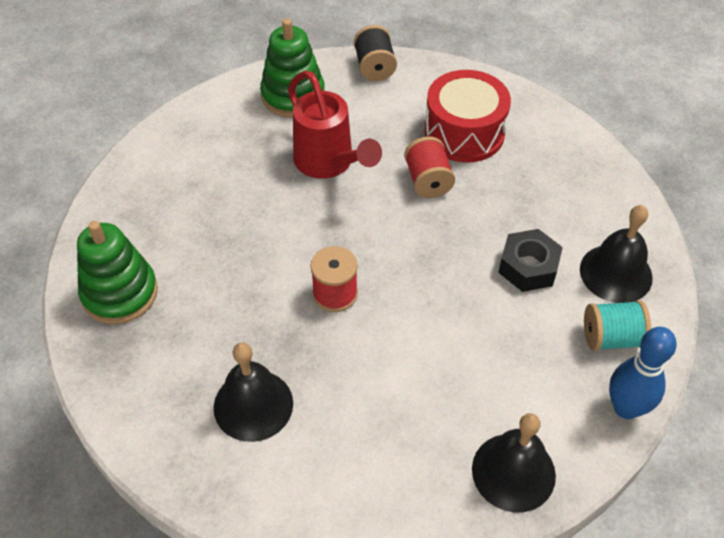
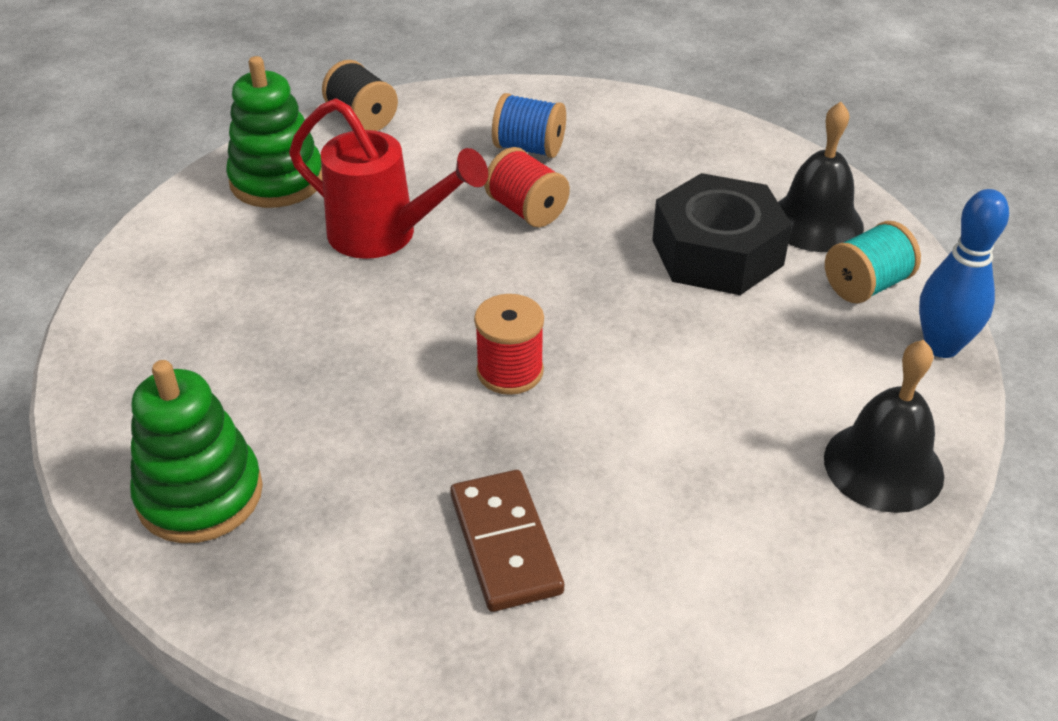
camera: 30 degrees left, 10 degrees down
(253, 405) = (505, 543): black bell -> brown domino
(464, 133) = (529, 148): red drum -> blue spool
(528, 267) = (717, 252): black nut -> black nut, size x1.55

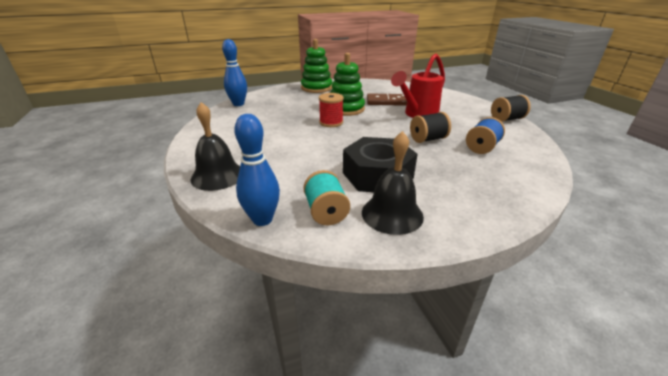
camera: 110 degrees right, 10 degrees down
(277, 180) = (458, 103): green stacking toy -> green stacking toy (346, 109)
(456, 659) = (238, 104): none -> blue bowling pin
(505, 543) = (264, 113): brown domino -> brown domino (387, 102)
(526, 210) = (428, 139): red spool -> black spool

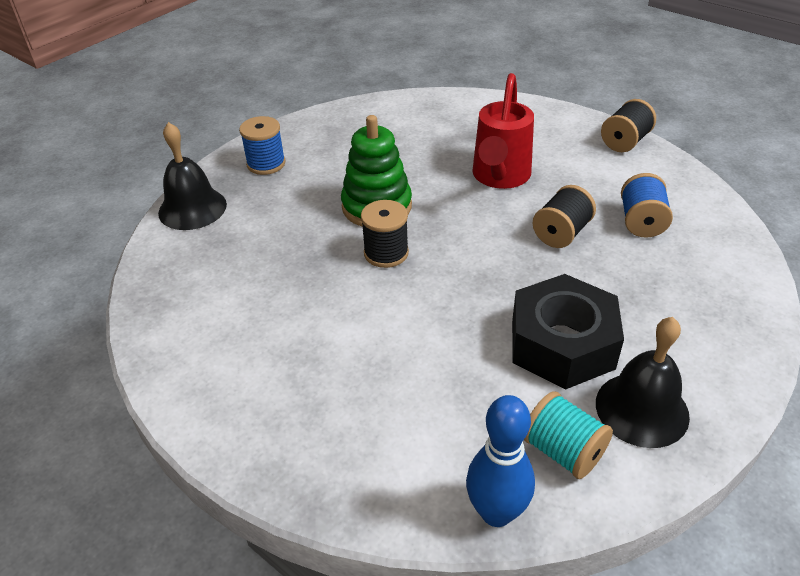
camera: 30 degrees left, 10 degrees up
(217, 176) = (335, 466): black bell -> black bell (192, 208)
(238, 104) = (162, 270): blue bowling pin -> none
(316, 88) = (266, 164): green stacking toy -> blue spool
(331, 122) = (386, 253): red spool -> black spool
(387, 102) = (426, 160): brown domino -> none

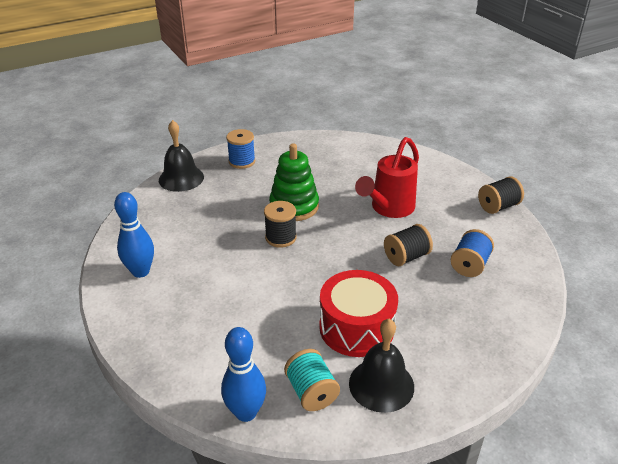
camera: 20 degrees right, 5 degrees down
(215, 359) = (140, 271): none -> blue bowling pin
(562, 344) = (356, 327): black nut -> red drum

